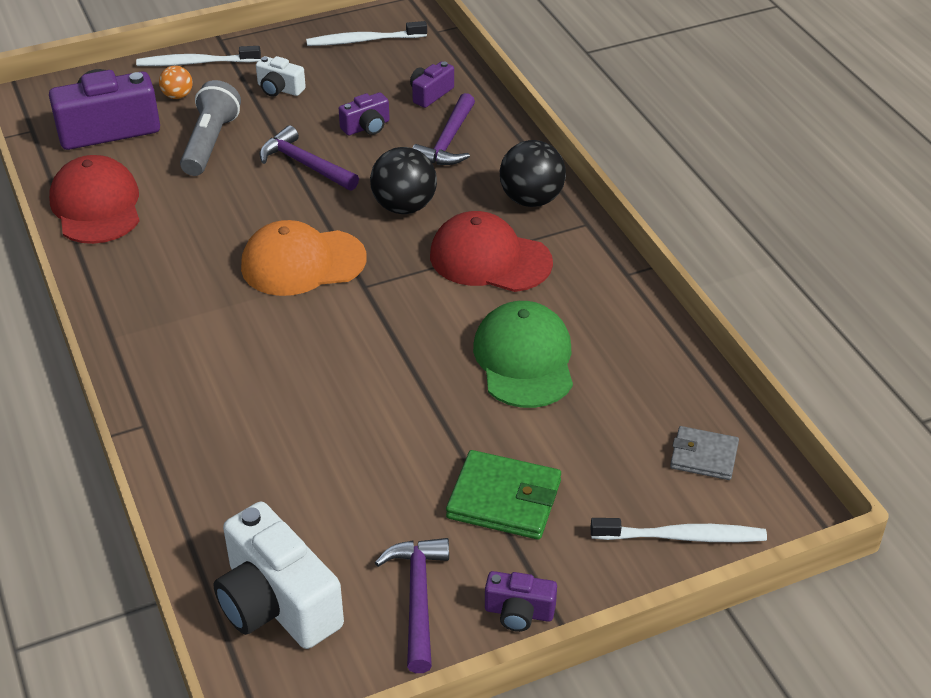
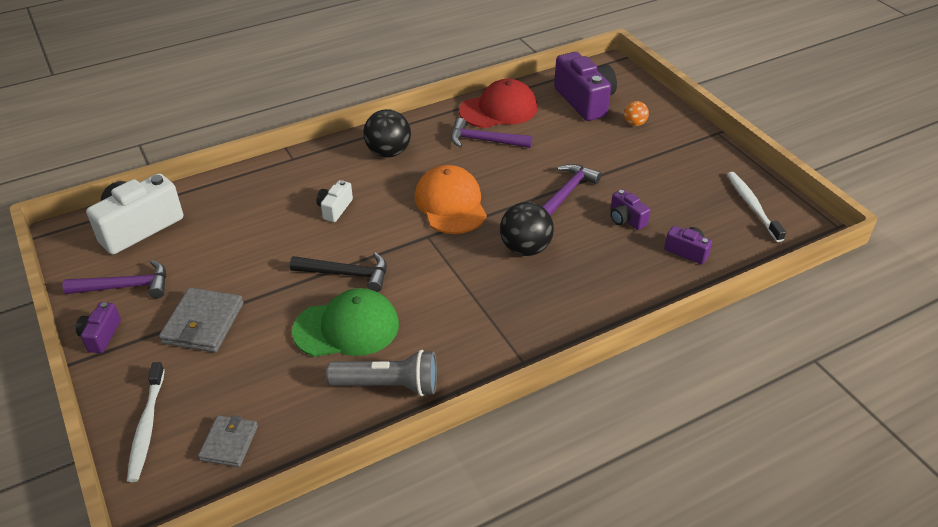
camera: 85 degrees right, 0 degrees up
(196, 63) = (680, 126): white toothbrush -> none
(210, 143) = (581, 145): grey flashlight -> grey flashlight (388, 385)
(279, 89) = (662, 169): white camera -> white camera (335, 208)
(426, 360) = (346, 274): none -> black hammer
(448, 141) = (620, 267): purple hammer -> purple hammer (484, 141)
(490, 259) = (466, 301): red cap -> none
(504, 499) = (203, 323): green wallet -> grey wallet
(531, 199) = (550, 323): black ball -> black ball (388, 152)

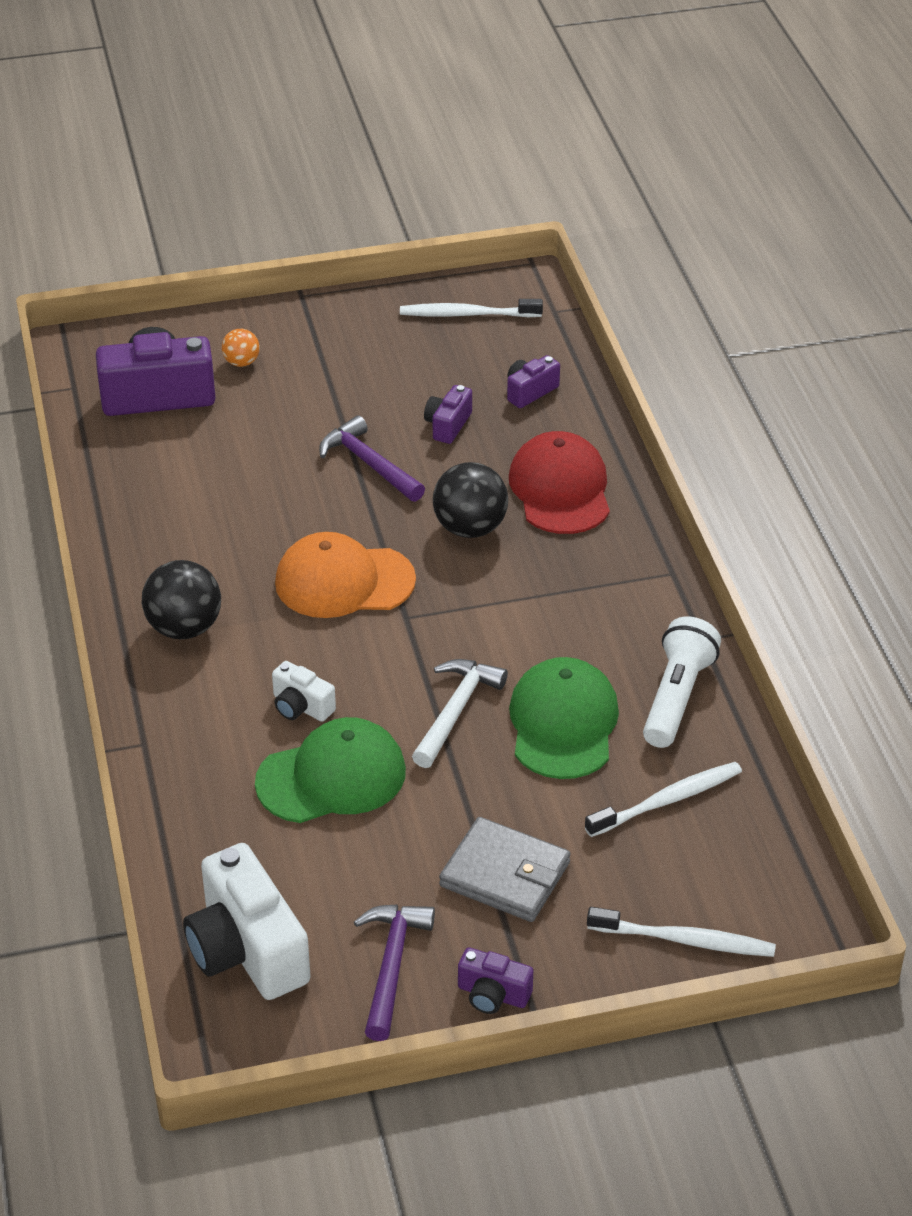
camera: 75 degrees left, 0 degrees up
(229, 443) = (732, 857): grey wallet -> none
(278, 232) = (332, 777): none -> green cap
(281, 396) = (667, 800): none -> white toothbrush
(346, 274) = (456, 711): black hammer -> white hammer
(388, 385) = (676, 697): grey flashlight -> white flashlight
(484, 141) = (206, 518): purple hammer -> none
(499, 109) = (131, 487): red cap -> red cap (560, 489)
(626, 219) = (448, 425): purple camera -> purple camera turned 135 degrees clockwise

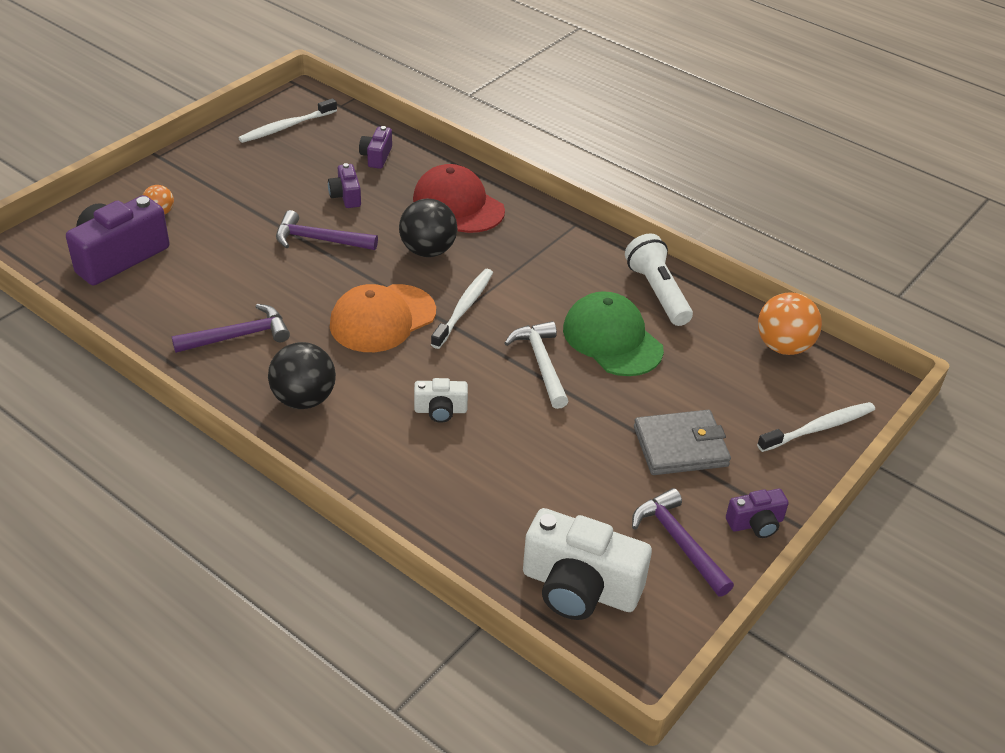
camera: 40 degrees left, 0 degrees up
(188, 532) = (238, 336): none -> purple hammer
(332, 777) = (510, 444): green cap -> none
(667, 800) = (719, 353): white toothbrush -> white toothbrush (464, 308)
(754, 832) = (783, 346): none -> orange ball

